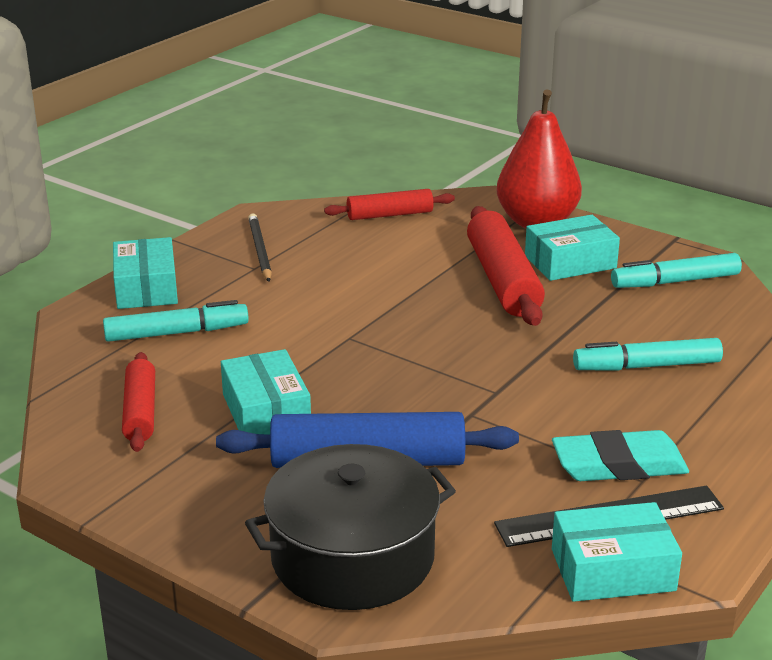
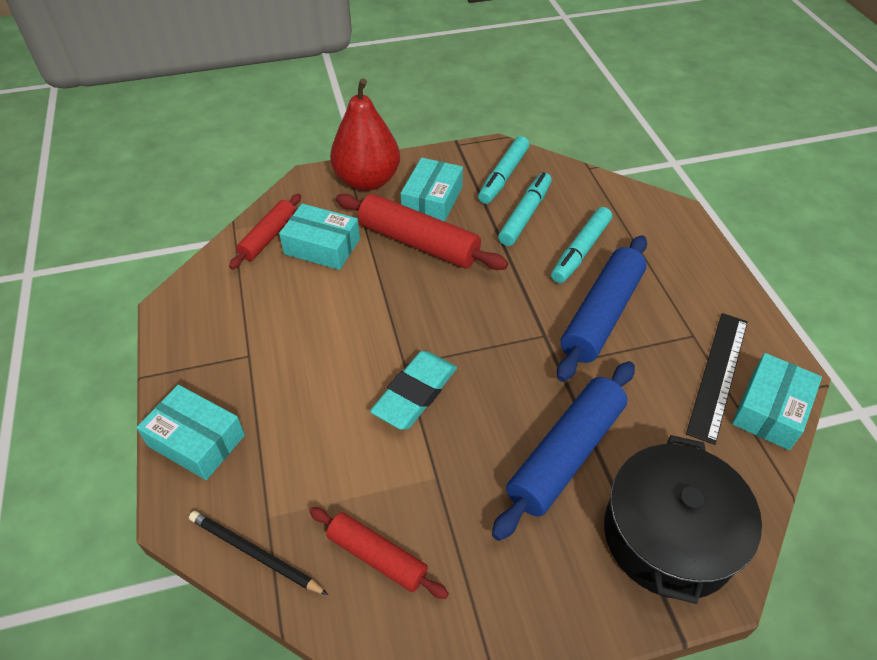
camera: 50 degrees left, 20 degrees up
(176, 333) = (287, 462): turquoise marker -> turquoise marker (525, 215)
(260, 250) = (227, 336): black pencil -> black pencil (255, 554)
(266, 411) = (453, 473): turquoise box -> turquoise box (322, 246)
(576, 413) = (601, 315): none -> blue rolling pin
(619, 465) = (670, 334): turquoise eraser -> turquoise eraser (415, 393)

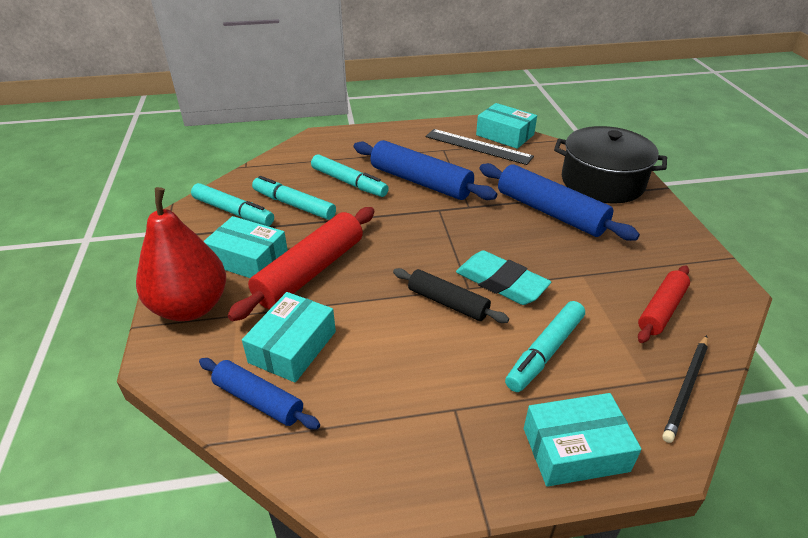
camera: 85 degrees left, 10 degrees down
(196, 440) = (575, 449): turquoise box -> turquoise box turned 45 degrees clockwise
(268, 237) = (258, 400): red rolling pin -> blue rolling pin
(311, 427) = (545, 352): none -> turquoise marker
(380, 347) = (447, 302): none -> black rolling pin

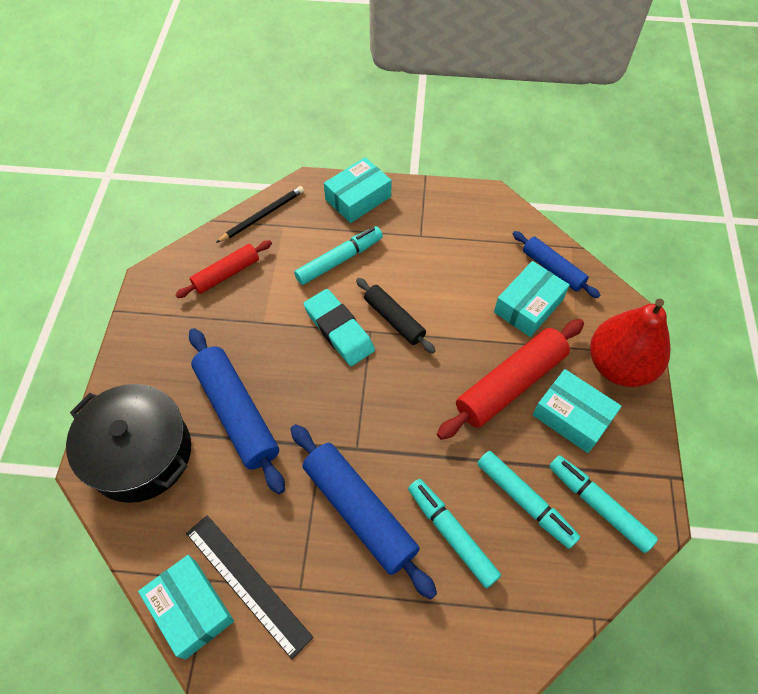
camera: 165 degrees left, 20 degrees up
(575, 449) = (358, 198): turquoise box -> turquoise box turned 45 degrees counterclockwise

